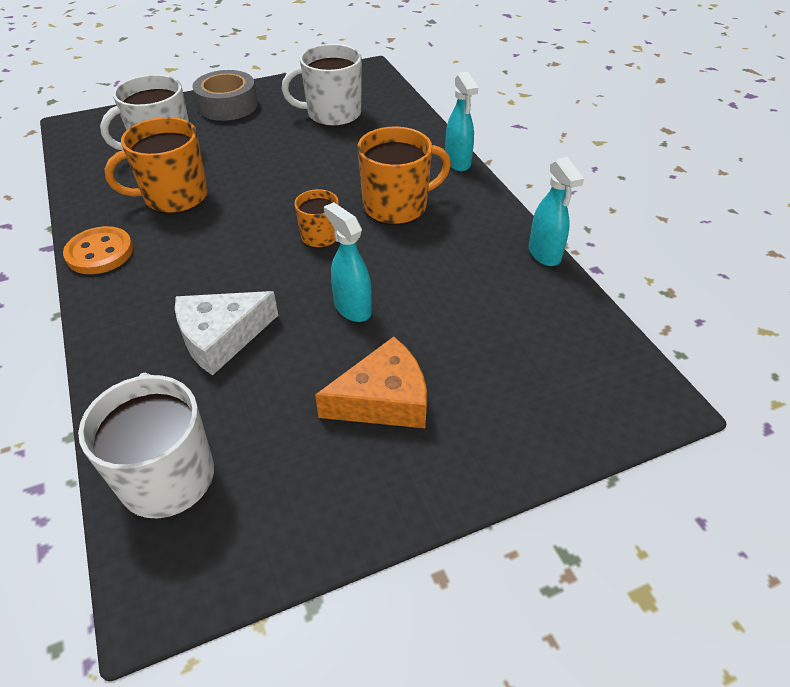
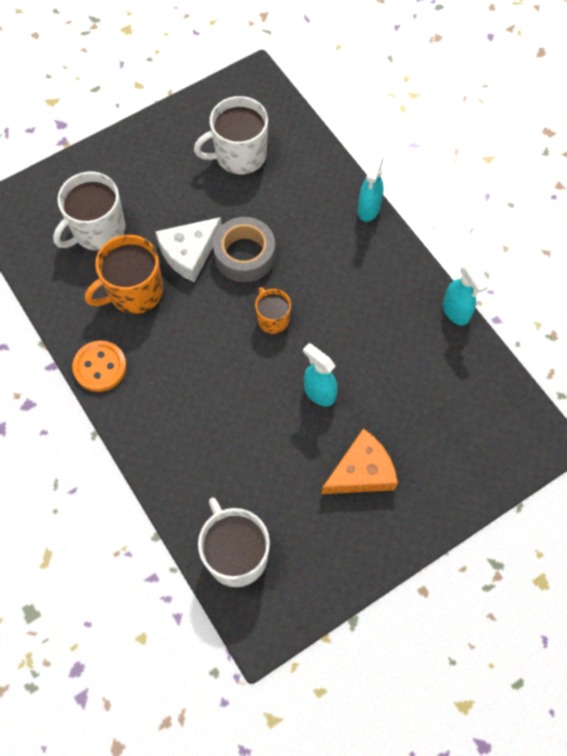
camera: 10 degrees left, 20 degrees up
(221, 337) = (230, 437): white cheese -> white cheese (189, 253)
(227, 105) = (134, 156): grey tape -> grey tape (244, 255)
(397, 206) = (327, 274): orange mug -> none
(457, 162) = (368, 209): turquoise spray bottle -> turquoise spray bottle turned 45 degrees clockwise

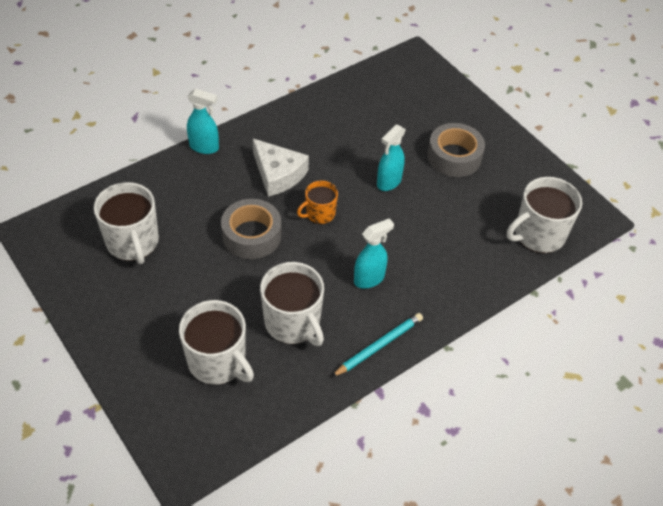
camera: 95 degrees left, 15 degrees down
(100, 367) = (379, 346): orange button -> turquoise pencil
(134, 291) = (293, 323): orange mug -> white mug
(189, 253) = (248, 279): white cheese -> white cheese (278, 174)
(361, 471) = (454, 157): orange cheese -> grey tape
(456, 312) = (308, 97): turquoise spray bottle -> turquoise spray bottle (369, 279)

